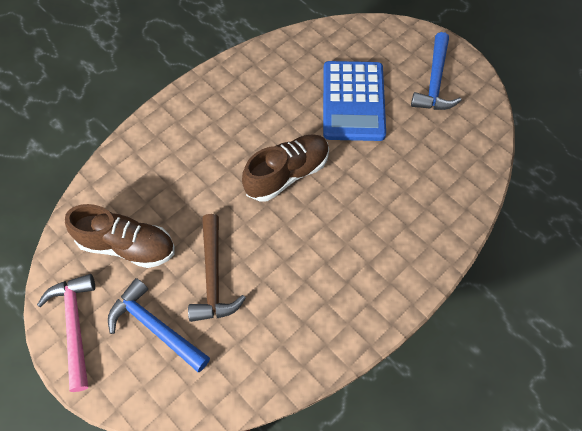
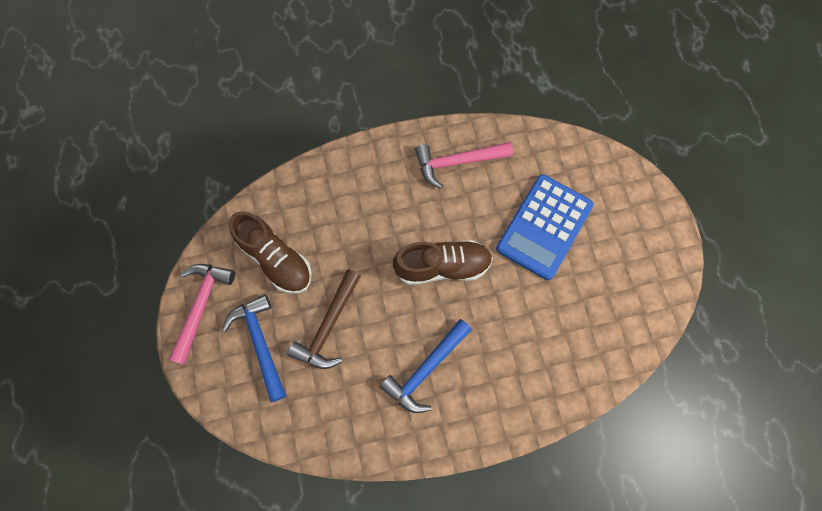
camera: 30 degrees right, 10 degrees up
(248, 87) = (457, 162): none -> pink hammer
(435, 81) = (634, 247): blue hammer -> blue hammer (426, 369)

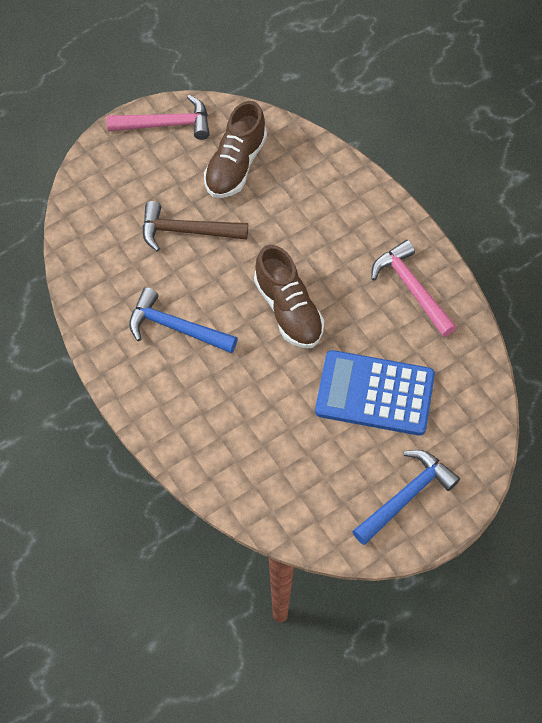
camera: 70 degrees right, 10 degrees down
(260, 343) = (149, 182): blue hammer -> blue hammer (406, 496)

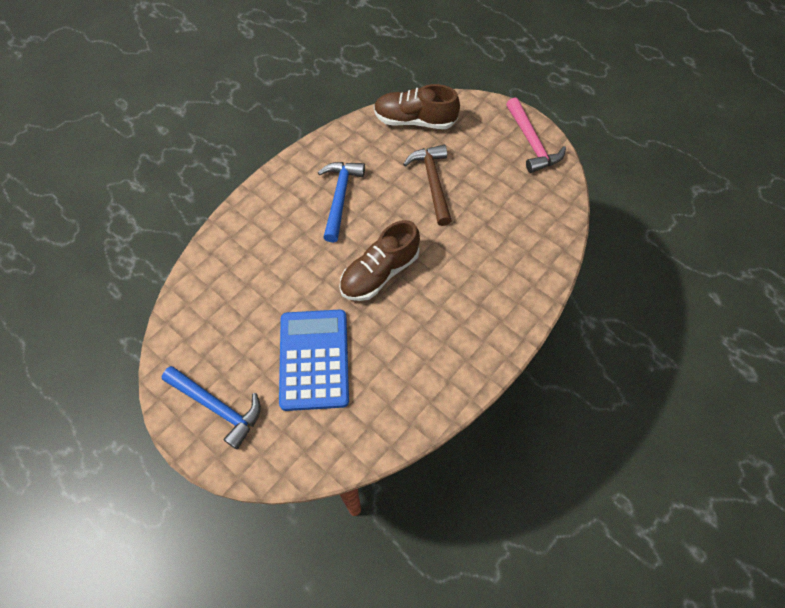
camera: 75 degrees right, 0 degrees up
(235, 165) = (511, 200): brown shoe -> brown shoe (414, 120)
(411, 288) = (433, 368): pink hammer -> none

